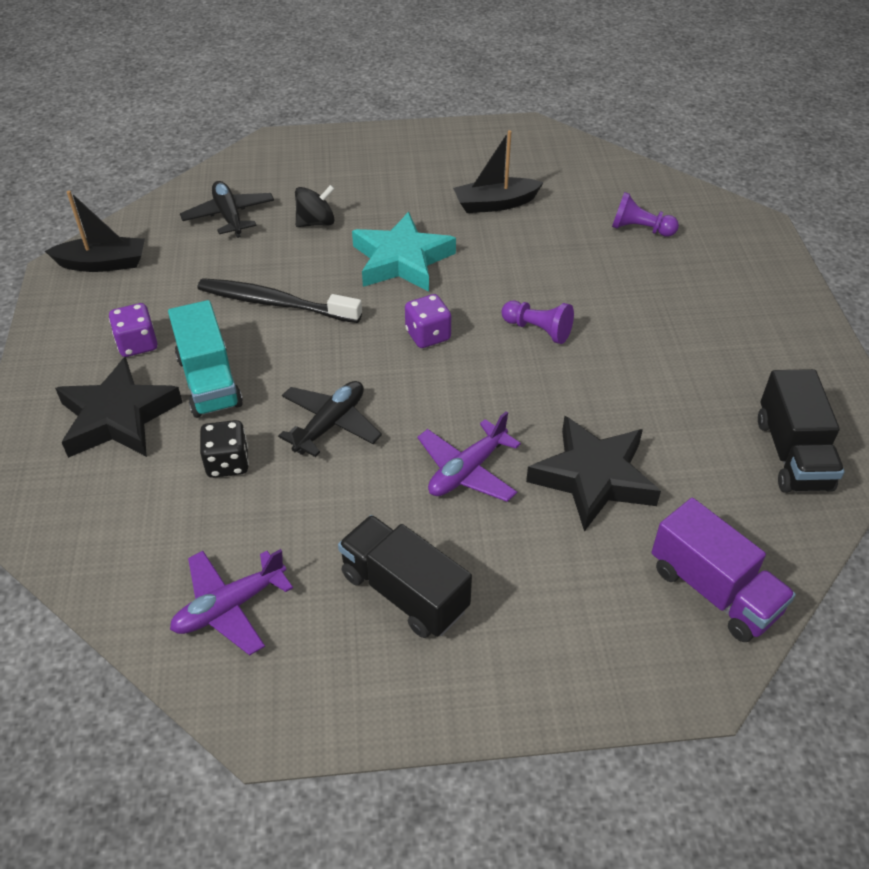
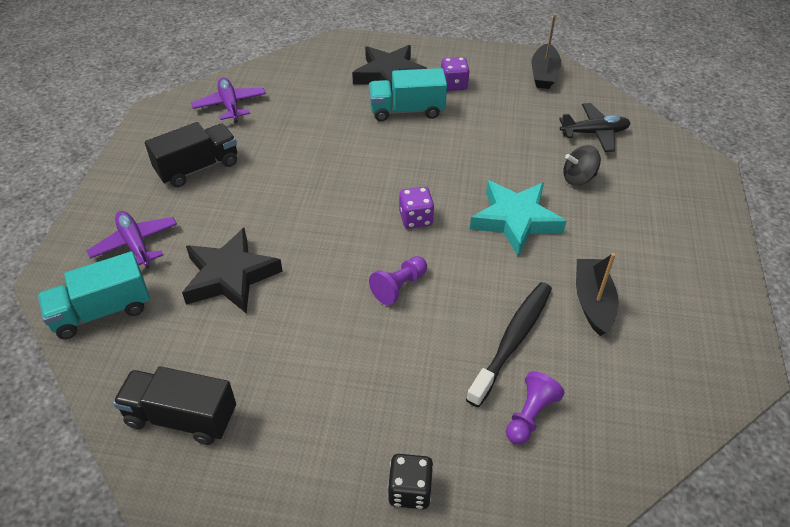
camera: 105 degrees right, 0 degrees up
(227, 463) = (332, 112): black dice -> black dice (410, 490)
(275, 303) = (478, 146): black toothbrush -> black toothbrush (512, 340)
(316, 222) = (578, 178): black spinning top -> black spinning top turned 90 degrees clockwise
(330, 424) = (345, 157): black plane -> none
(467, 471) = (272, 212): purple plane -> purple plane (135, 244)
(713, 590) = (102, 311): purple truck -> turquoise truck

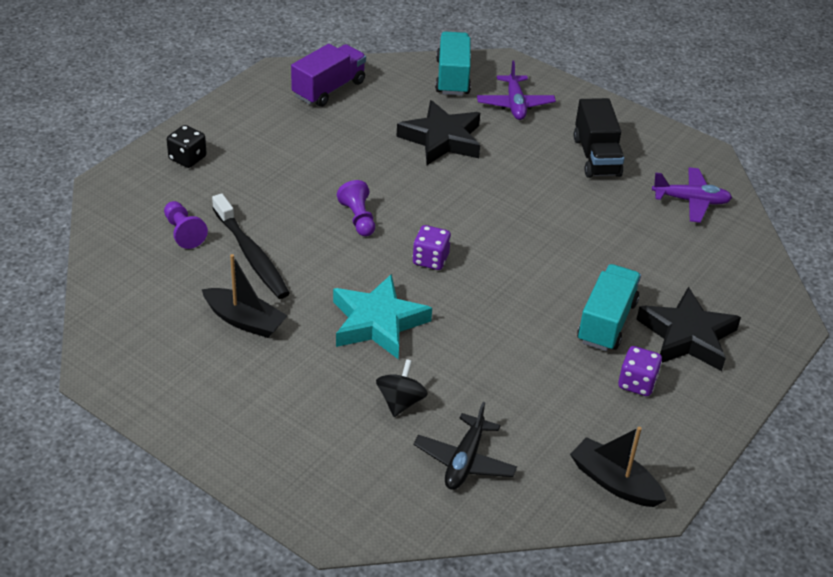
camera: 115 degrees right, 5 degrees down
(135, 244) = (515, 104): purple plane -> purple plane turned 90 degrees clockwise
(182, 417) = (329, 89): black truck -> purple truck

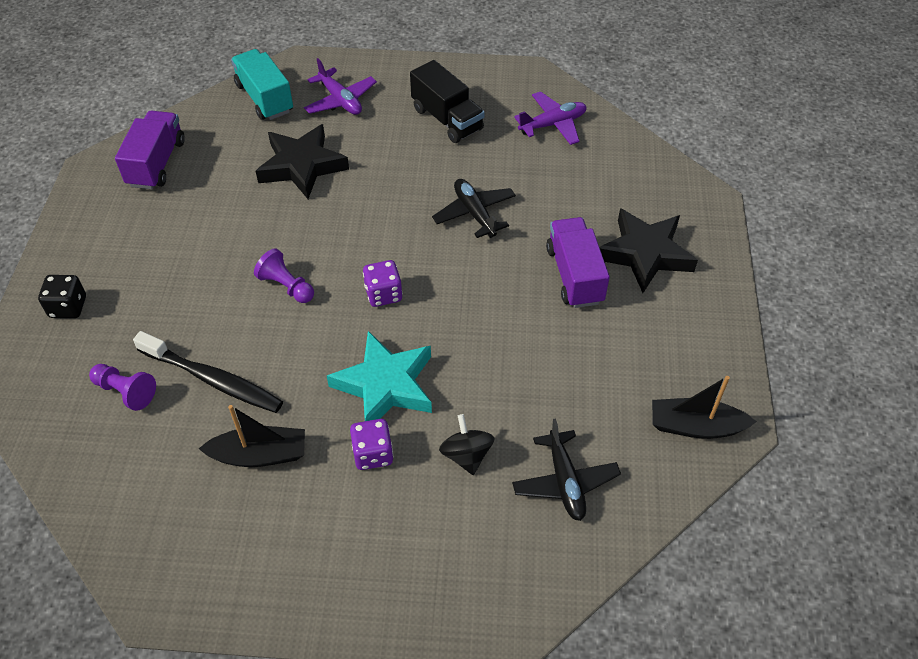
camera: 30 degrees left, 10 degrees up
(558, 237) = (474, 213): none -> black plane
(606, 322) = (574, 275): turquoise truck -> purple truck
(637, 383) = (641, 320): purple dice -> purple dice (373, 454)

